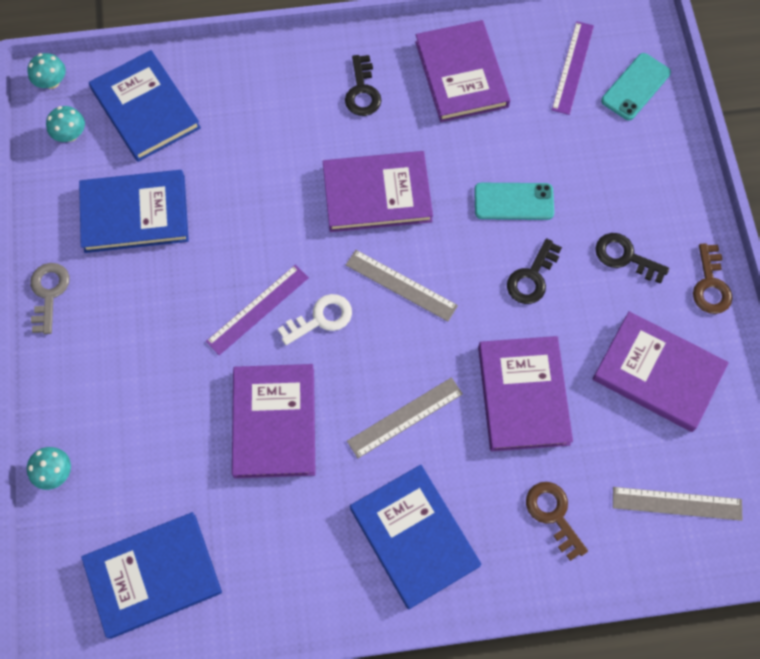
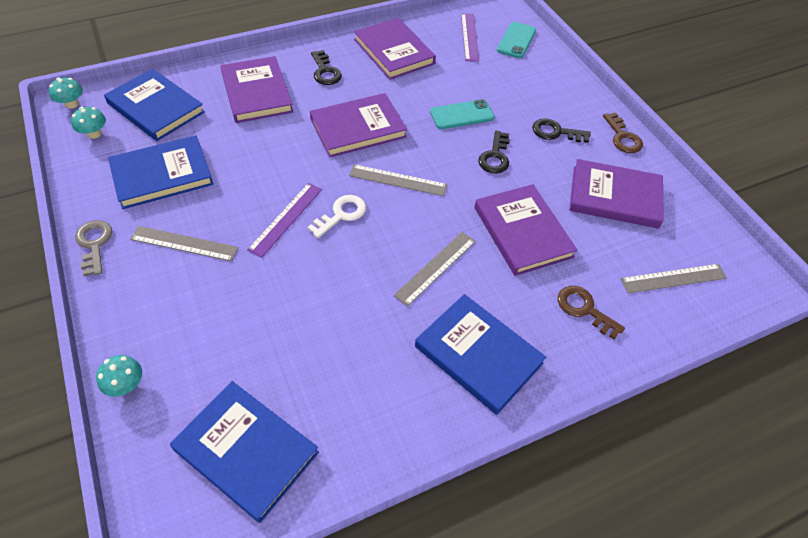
camera: 20 degrees left, 15 degrees down
(141, 315) = (184, 243): none -> grey ruler
(153, 575) = (246, 451): blue book -> blue book turned 75 degrees clockwise
(274, 422) = (325, 296): purple book -> purple book (257, 92)

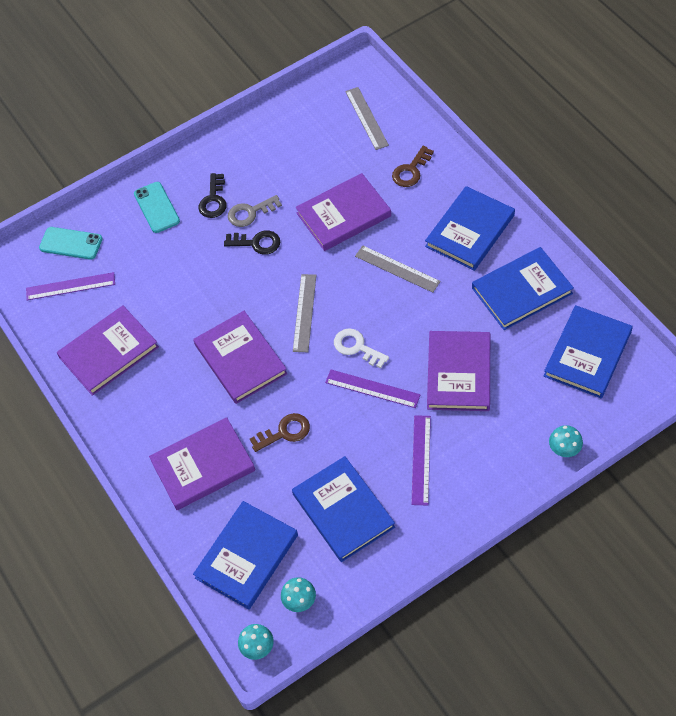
camera: 90 degrees left, 5 degrees up
(94, 244) = (441, 533): grey key -> grey key (250, 213)
(184, 243) = (421, 459): grey ruler -> purple ruler
(325, 72) = (155, 409): black key -> none
(369, 394) = (522, 291): none -> blue book
(462, 115) = (203, 276): turquoise phone -> turquoise phone (157, 207)
(614, 197) = (288, 155): purple book -> purple book (458, 373)
(622, 137) = (210, 151): brown key -> brown key (285, 432)

